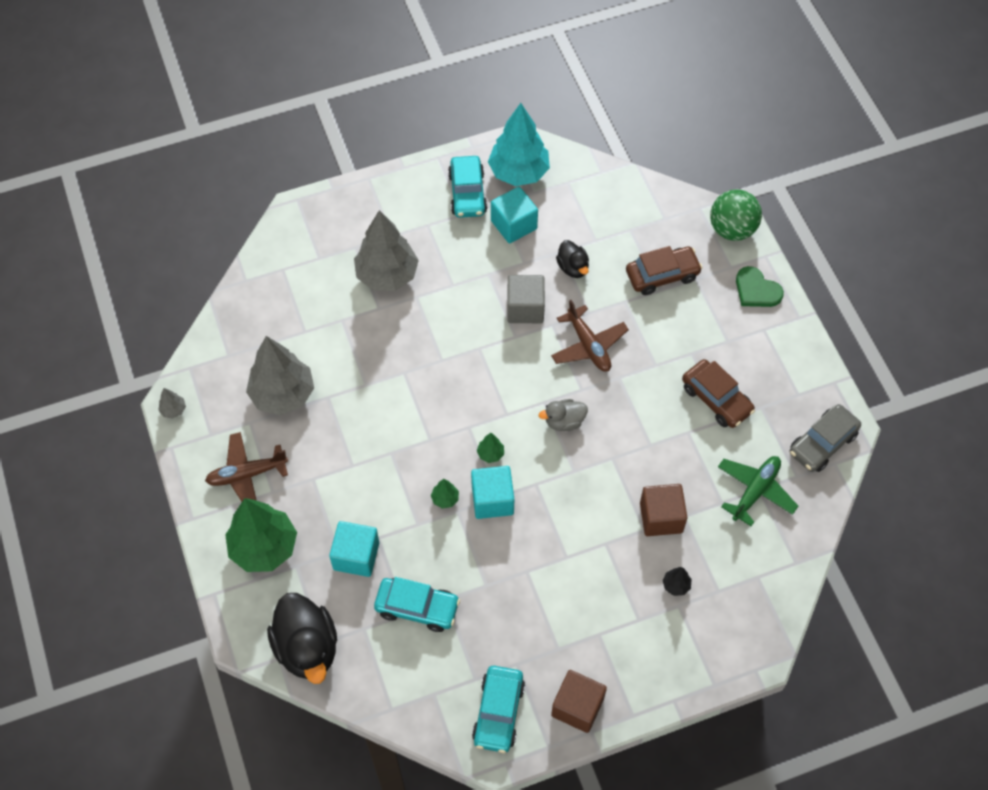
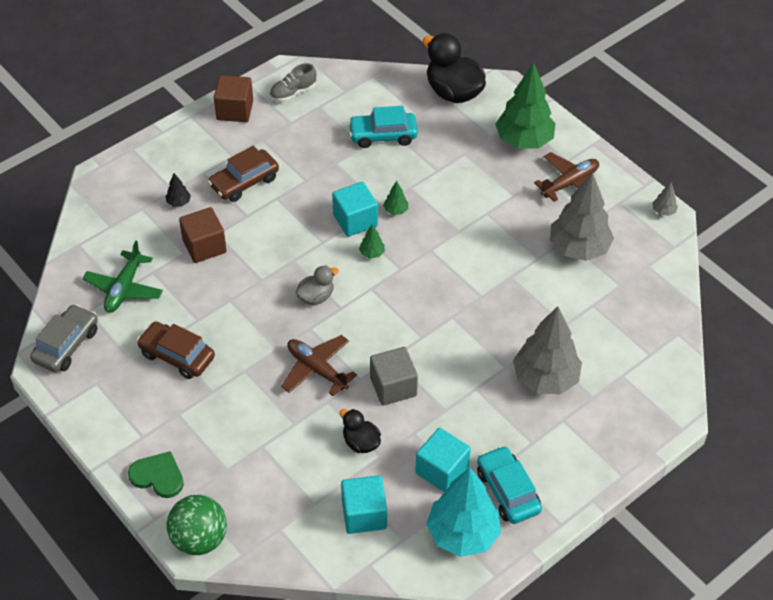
camera: 160 degrees right, 10 degrees down
(356, 556) = (448, 154): turquoise cube -> turquoise cube (364, 514)
(498, 712) = (293, 93): turquoise car -> grey shoe
(662, 275) = (263, 462): brown car -> brown car (244, 182)

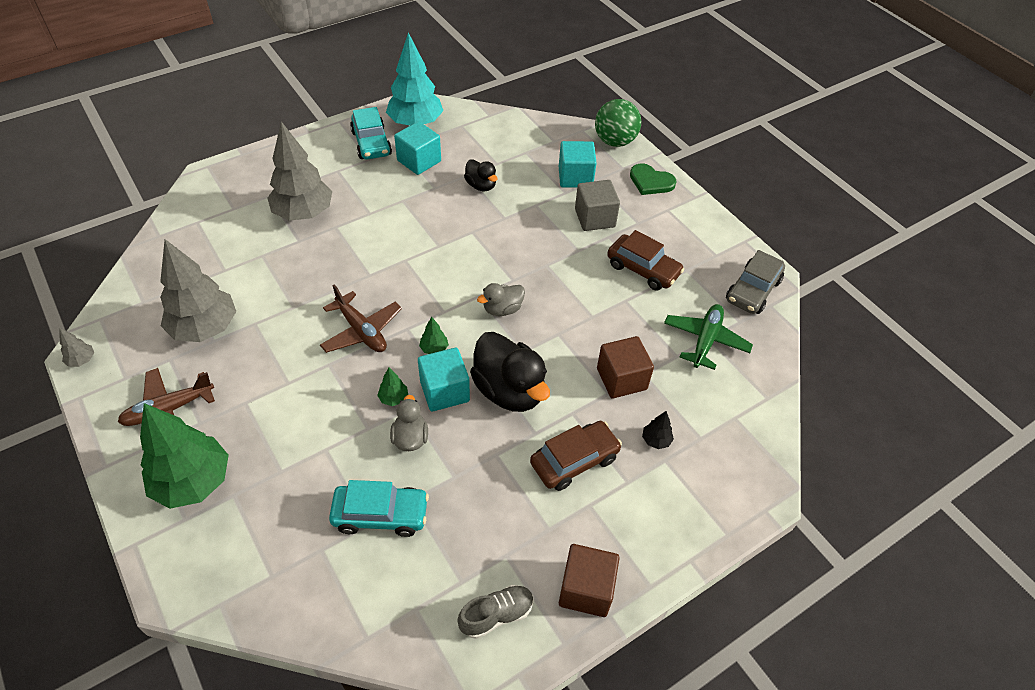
camera: 175 degrees left, 0 degrees up
(317, 369) = (510, 243): brown plane -> brown plane (361, 331)
(364, 514) = (487, 142): turquoise cube -> turquoise cube (575, 177)
(374, 184) = (410, 438): none -> grey duck
(393, 386) = (443, 222): grey cube -> grey cube (595, 218)
(453, 92) = (254, 585): black duck -> black duck (509, 390)

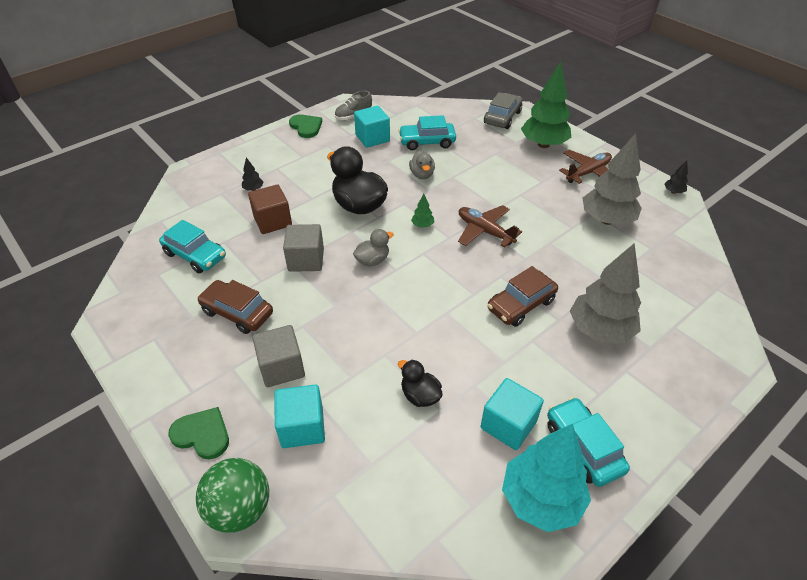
camera: 175 degrees right, 5 degrees down
(82, 360) = (673, 192): grey tree -> black tree
(394, 398) = (441, 193): green tree -> none
(444, 391) = (406, 201): turquoise cube -> turquoise cube (372, 138)
(574, 461) = (311, 174): brown car -> brown car (521, 305)
(577, 319) = (306, 260): none -> grey cube
(586, 589) = (306, 127): brown cube -> green heart
(705, 340) = (195, 255): green plane -> turquoise car
(752, 291) = (131, 304): grey car -> grey car (502, 117)

